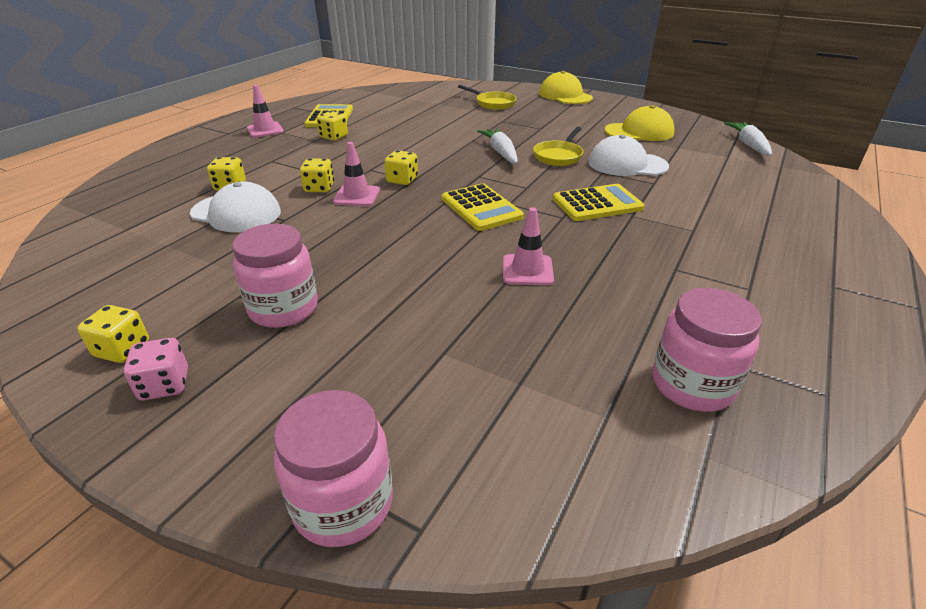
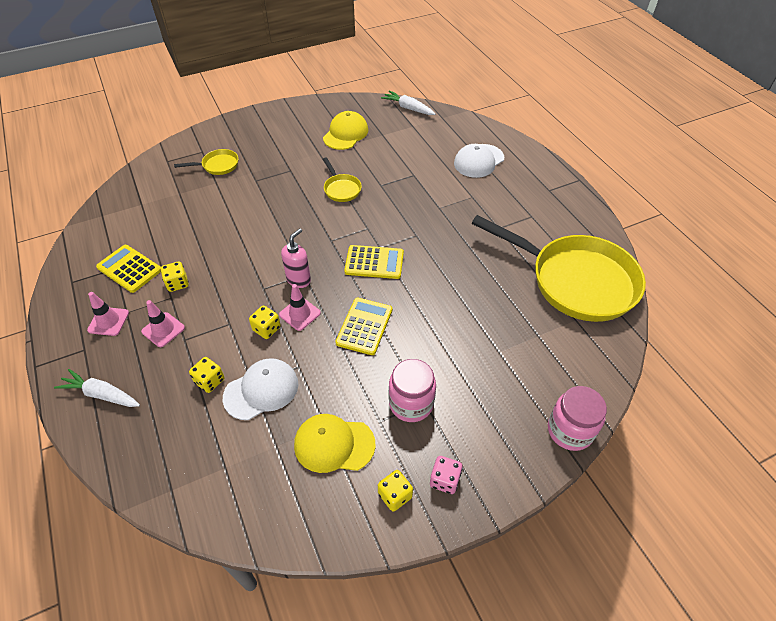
camera: 55 degrees left, 15 degrees up
(402, 180) = (299, 280): yellow dice -> pink soap dispenser
(500, 152) = (307, 211): white carrot -> white carrot (102, 394)
(527, 270) = (456, 281): pink traffic cone -> pink traffic cone (163, 330)
(565, 95) = (248, 124): yellow cap -> yellow cap (334, 444)
(597, 204) = (415, 212): yellow calculator -> yellow calculator (364, 326)
(627, 164) = (382, 169): white cap -> white cap (478, 161)
(692, 385) = (575, 281): pink jar -> yellow pan

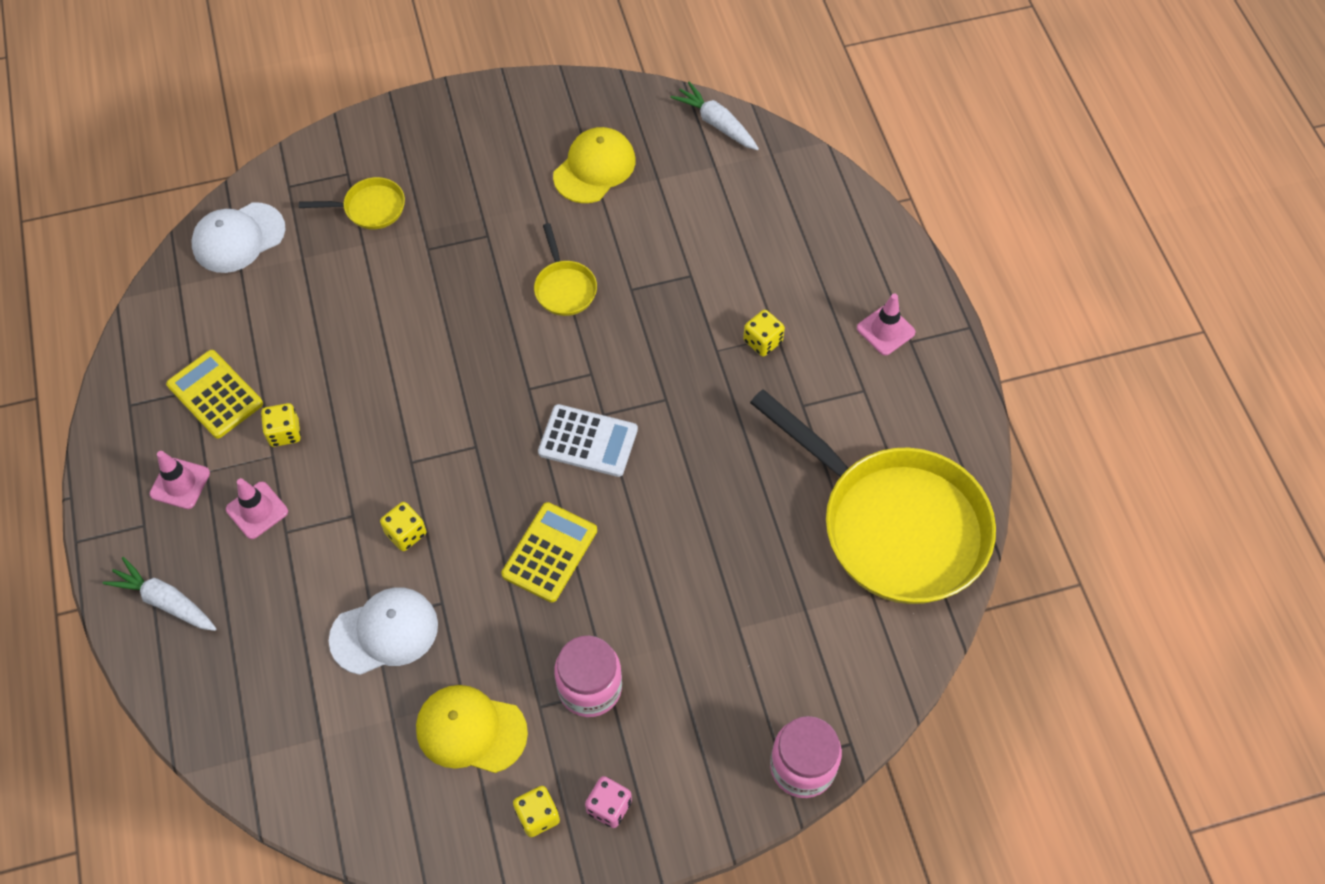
camera: 10 degrees right, 10 degrees up
(210, 381) = (314, 605): yellow dice -> yellow dice (762, 341)
(299, 280) = (466, 455): pink soap dispenser -> none
(300, 314) = (458, 515): pink traffic cone -> pink traffic cone (885, 330)
(374, 262) = (588, 441): yellow calculator -> white calculator
(478, 161) = (809, 261): white cap -> white cap (238, 238)

